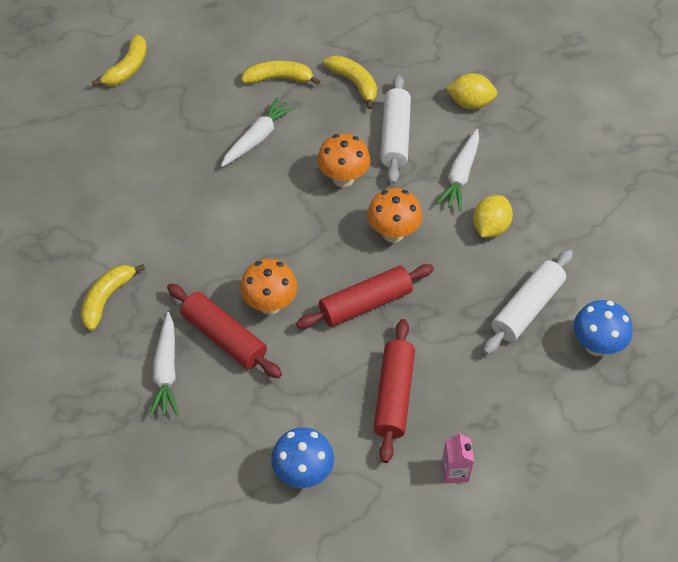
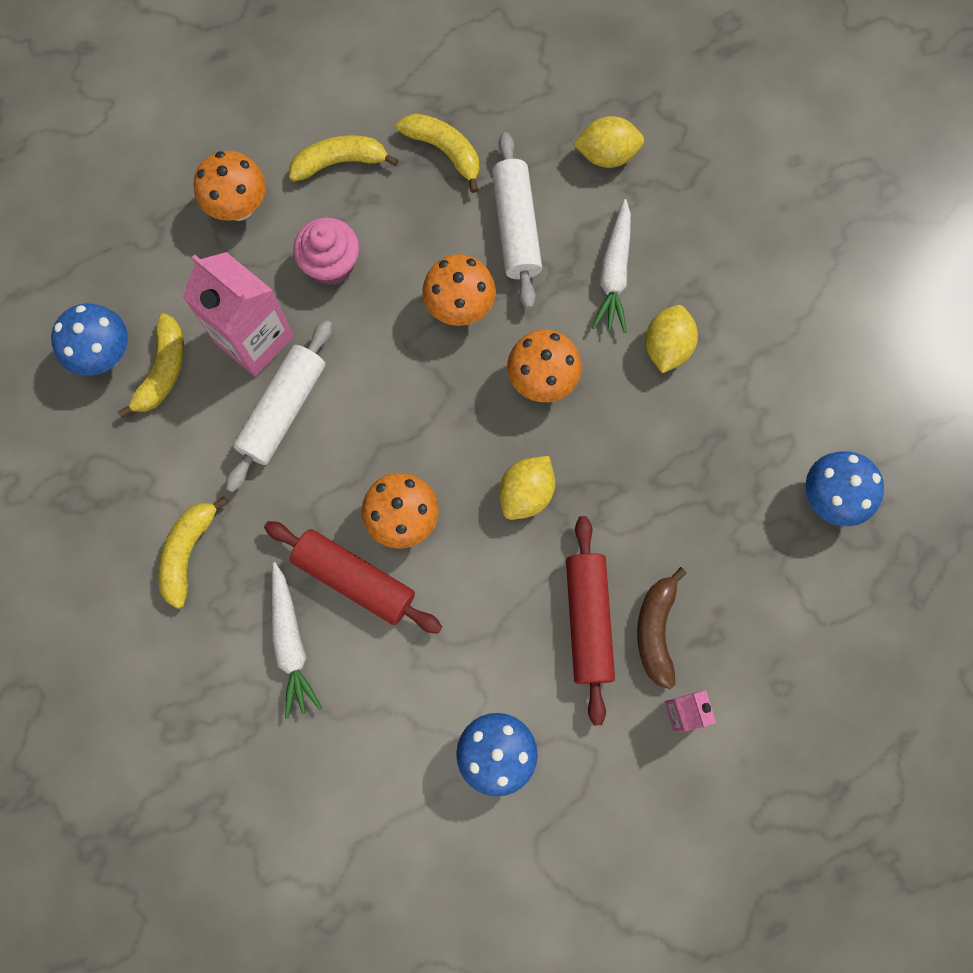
camera: 10 degrees left, 20 degrees up
(83, 167) = (105, 355): none -> blue mushroom
(127, 68) = (127, 183): yellow banana -> yellow banana (163, 371)
(190, 174) = (254, 339): none -> pink carton
(201, 94) = (239, 207): none -> orange mushroom
(257, 138) = (331, 264): white carrot -> pink cupcake
(365, 303) = (526, 493): red rolling pin -> yellow lemon
(444, 411) = (656, 630): none -> brown banana
(527, 308) = (734, 460): white rolling pin -> white rolling pin (283, 410)

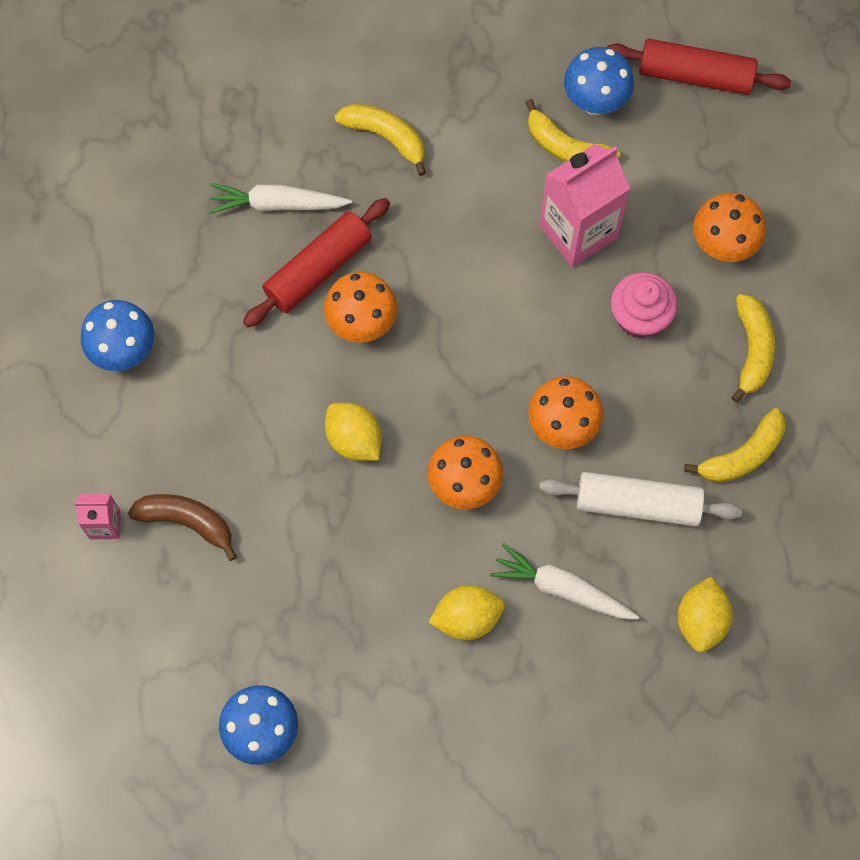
camera: 105 degrees right, 5 degrees down
(283, 410) = (498, 243): white rolling pin -> none
(588, 620) = (216, 463): red rolling pin -> red rolling pin (695, 76)
(667, 347) = (467, 618): yellow lemon -> yellow lemon turned 45 degrees counterclockwise

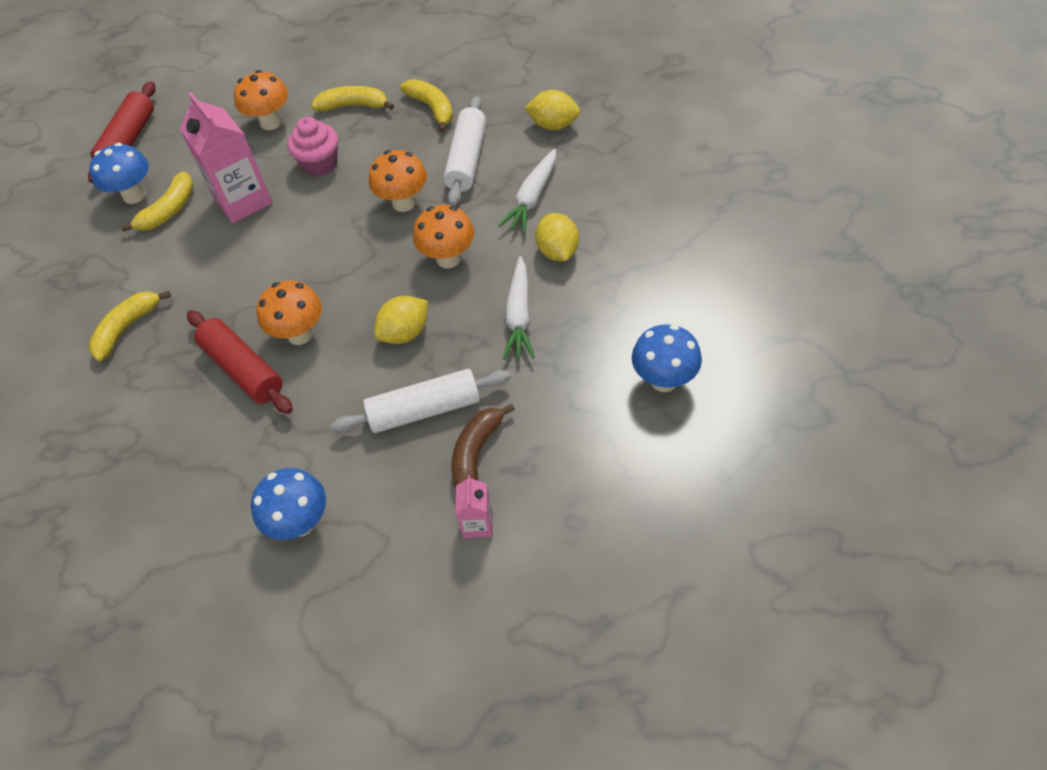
camera: 85 degrees left, 15 degrees down
(247, 466) = (424, 410): none -> white rolling pin
(277, 204) = (172, 405): white carrot -> white carrot (519, 316)

